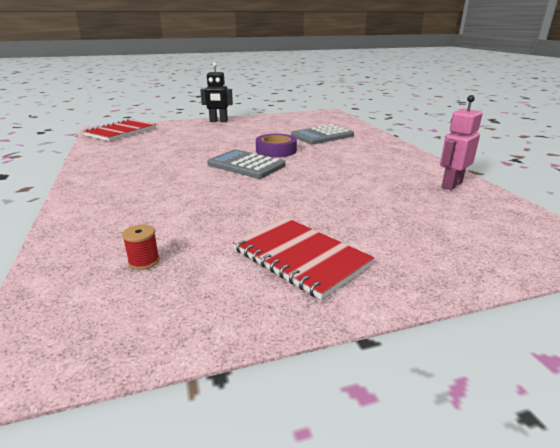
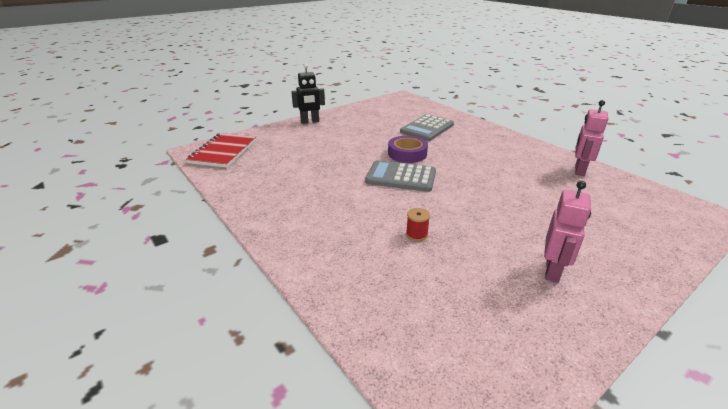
camera: 20 degrees left, 5 degrees up
(144, 261) = (441, 309): red spool -> red spool (416, 234)
(300, 258) = (552, 271): red notebook -> pink robot

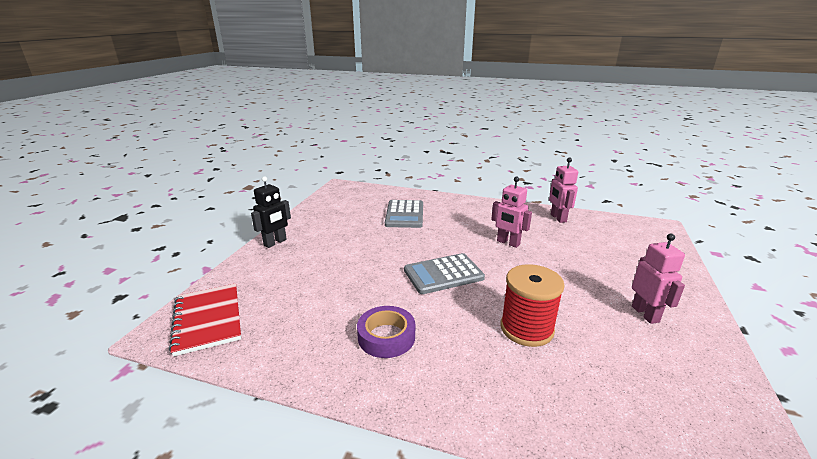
camera: 35 degrees left, 5 degrees down
(407, 154) = (419, 247): purple tape -> purple tape (386, 337)
(416, 234) = (526, 328): red spool -> red spool, size x2.29
(492, 174) = (508, 243): none -> pink robot

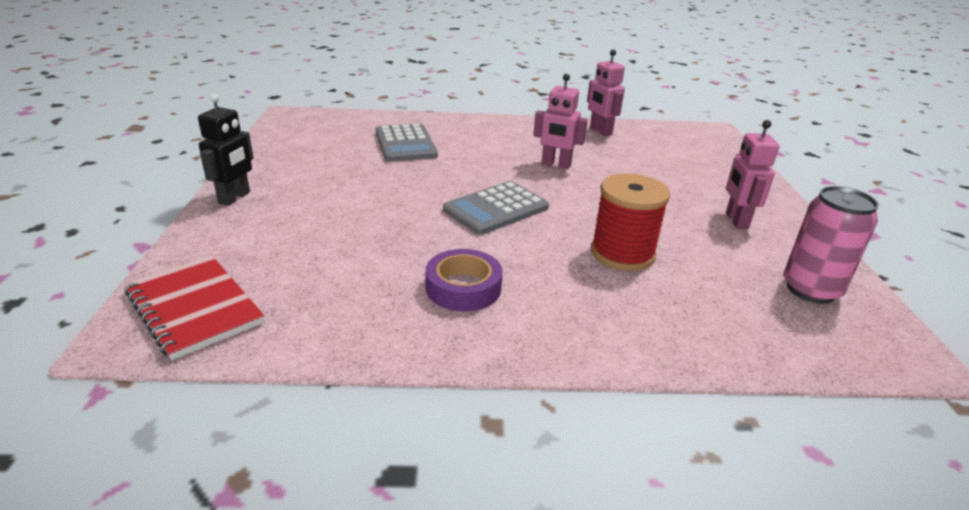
camera: 20 degrees left, 5 degrees up
(645, 314) = (736, 221): pink robot -> pink robot turned 150 degrees counterclockwise
(693, 397) = (810, 290): none -> pink can

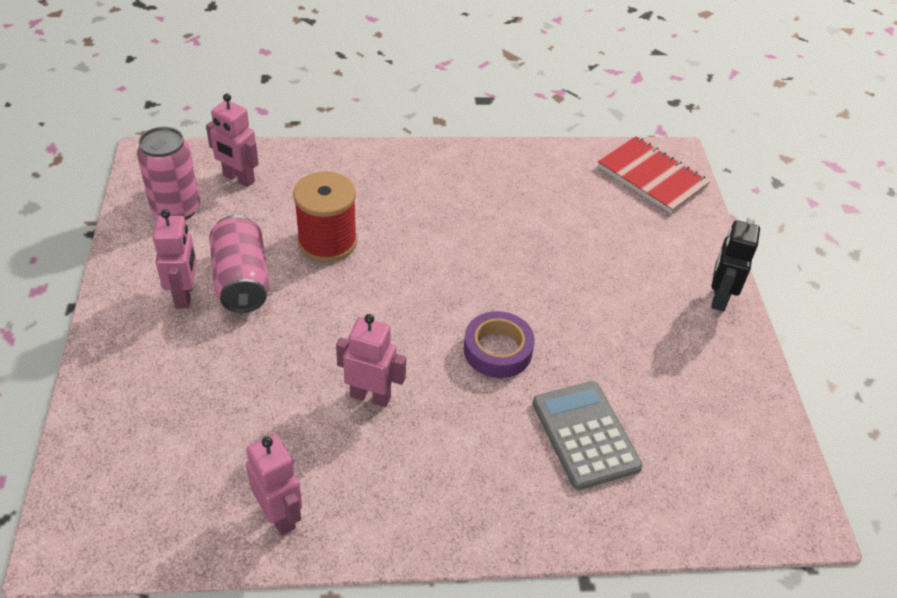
camera: 175 degrees right, 15 degrees up
(463, 287) = (467, 200): purple tape -> purple tape (497, 350)
(496, 209) = (447, 298): grey calculator -> none
(692, 228) = (241, 280): none -> pink can
(765, 323) = (238, 178): none -> pink robot

